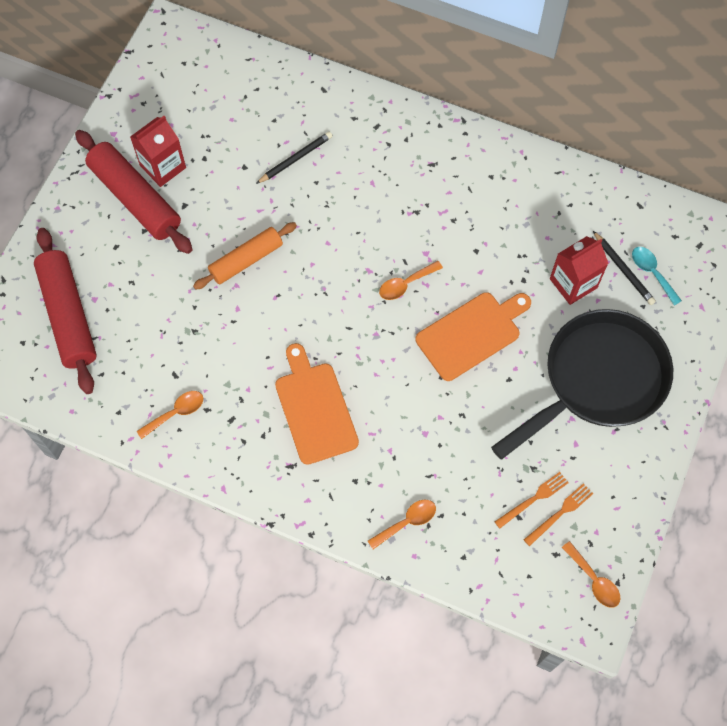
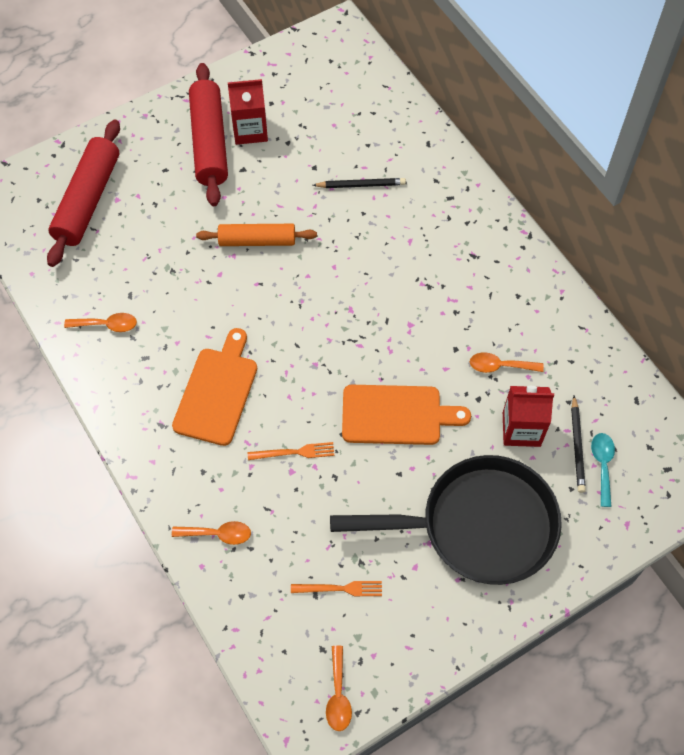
camera: 35 degrees right, 5 degrees down
(406, 284) = (373, 339): orange spoon -> orange spoon (500, 366)
(560, 513) = (354, 617): orange fork -> orange fork (294, 452)

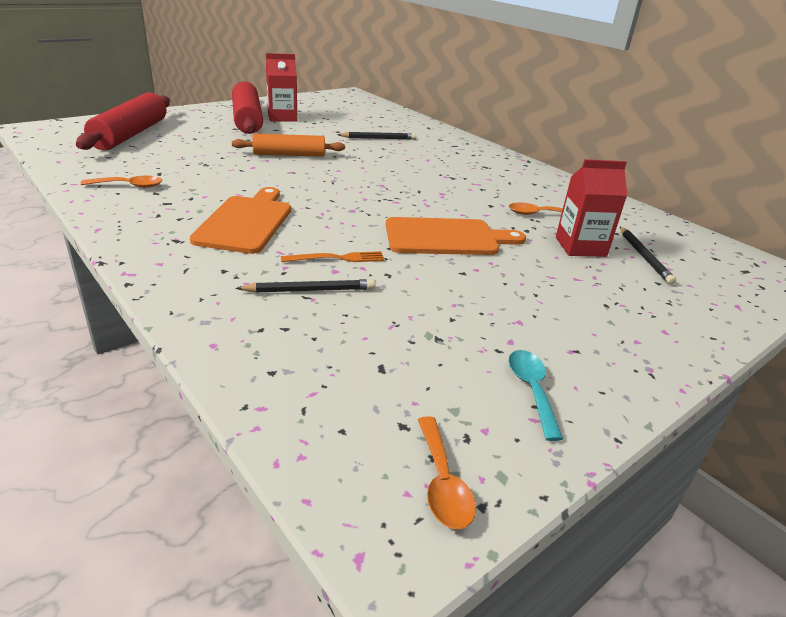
camera: 10 degrees left, 30 degrees down
(217, 534) = (239, 317): orange spoon -> none
(270, 500) = (310, 290): none -> black pencil
(340, 588) = (416, 362): orange fork -> none
(478, 525) = (572, 308): black pan -> none
(602, 465) = (679, 268): turquoise spoon -> turquoise spoon (531, 390)

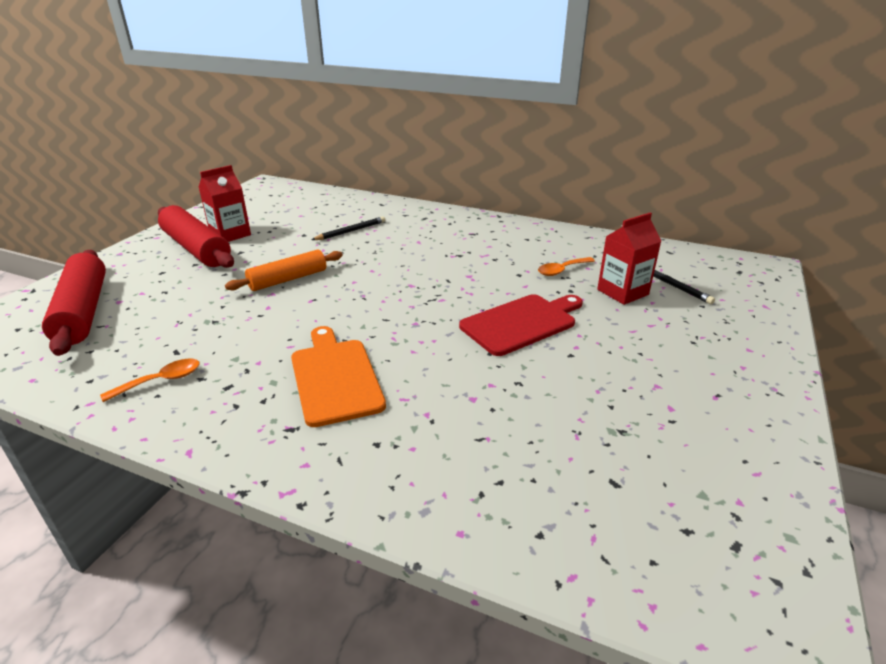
camera: 25 degrees left, 0 degrees up
(310, 290) = (476, 430): black pencil -> none
(337, 258) = (460, 384): orange fork -> none
(442, 482) = (764, 567): orange spoon -> none
(446, 237) = (521, 323): orange cutting board -> red cutting board
(531, 390) = (729, 447): turquoise spoon -> none

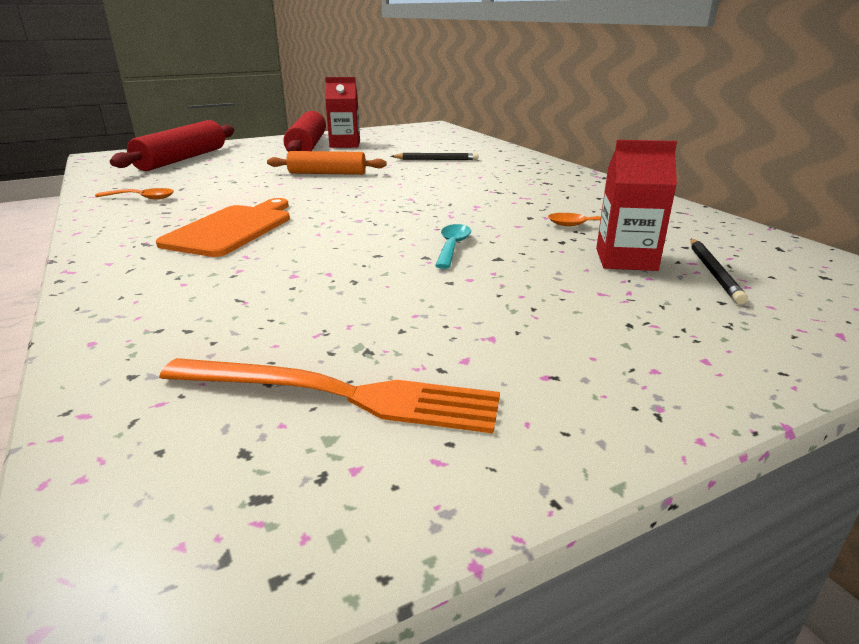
camera: 40 degrees right, 5 degrees down
(521, 323) = (452, 247): red cutting board -> turquoise spoon
(661, 467) = (339, 394): none -> orange fork

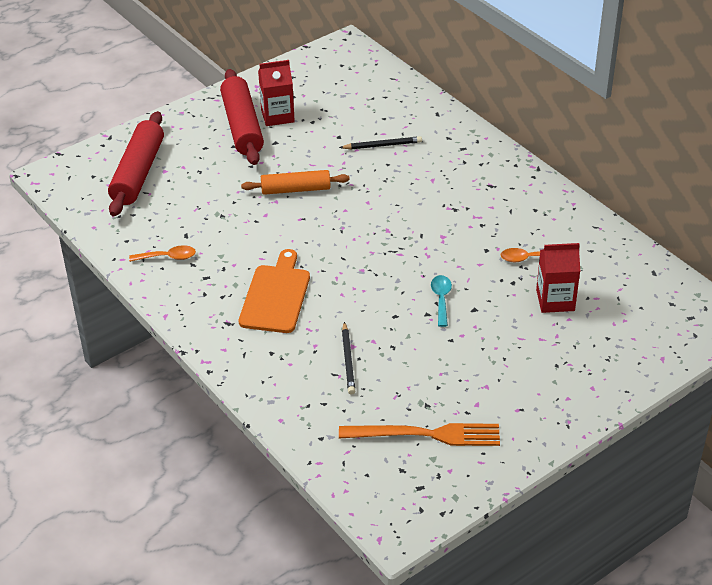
camera: 10 degrees left, 15 degrees up
(713, 272) = (607, 308): black pencil -> black pencil (348, 360)

